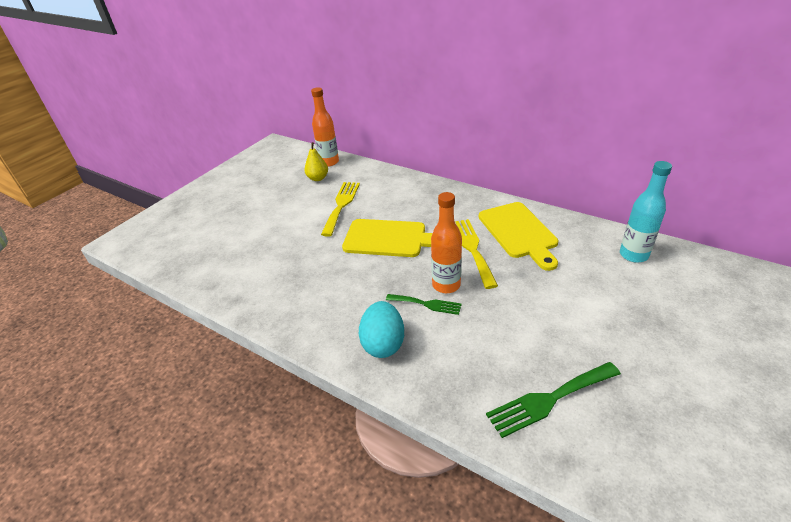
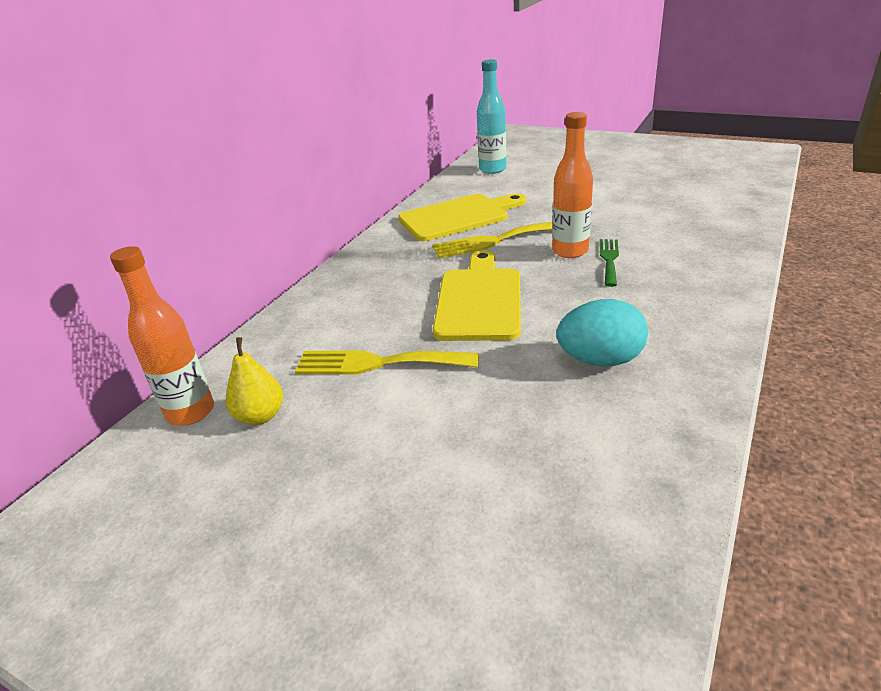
camera: 95 degrees left, 5 degrees down
(383, 344) = (691, 279): turquoise egg -> turquoise egg (600, 360)
(549, 399) = (700, 198): green fork -> none

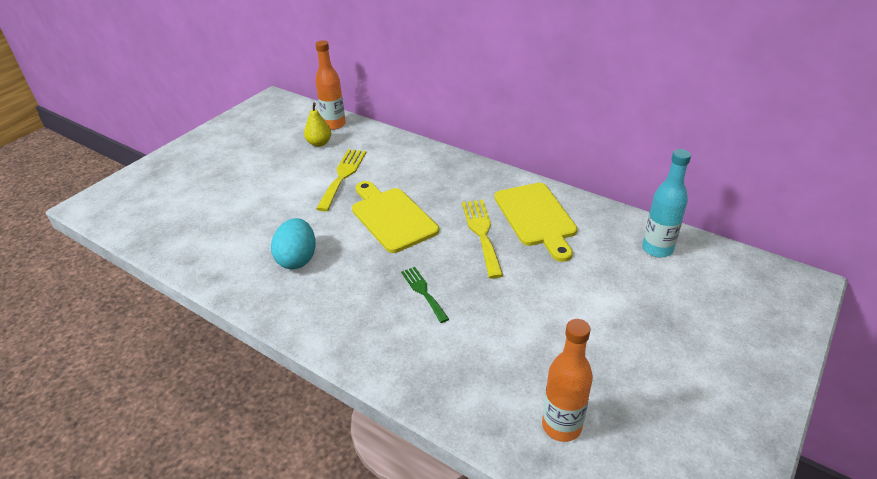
camera: 95 degrees right, 5 degrees up
(479, 300) = (392, 217): yellow cutting board -> yellow cutting board turned 135 degrees counterclockwise
(570, 251) = (447, 272): orange bottle -> orange bottle (561, 426)
(609, 259) = (423, 292): green fork -> green fork turned 135 degrees counterclockwise

